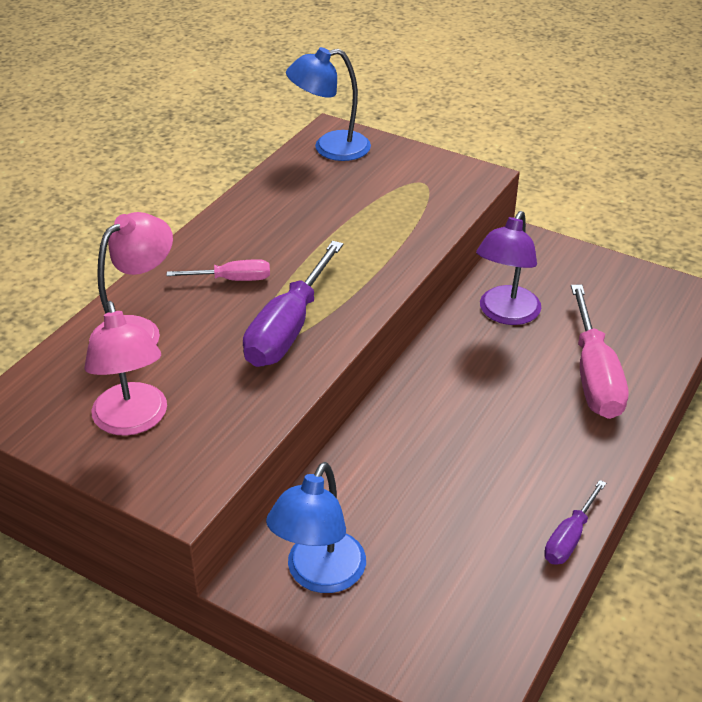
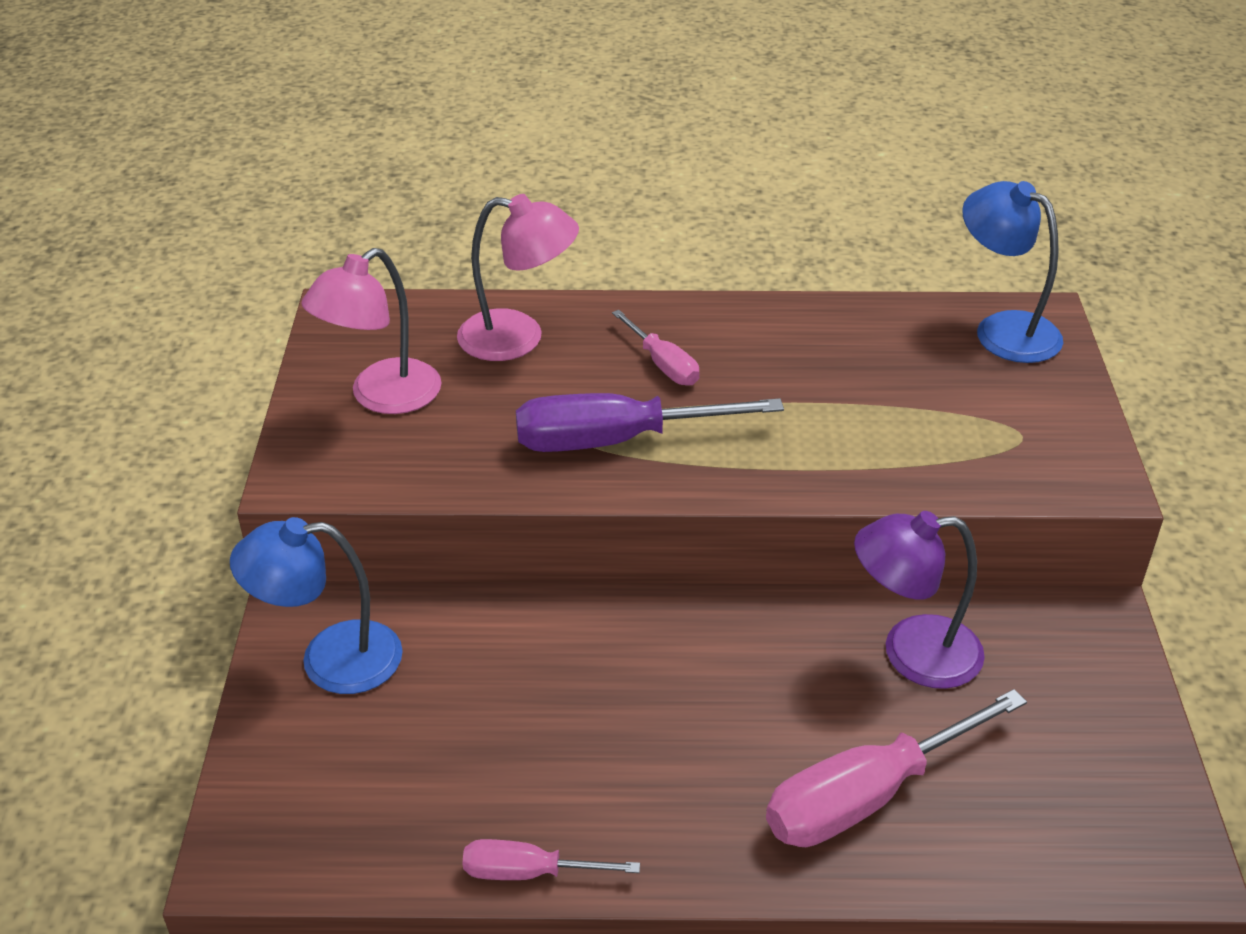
camera: 60 degrees right, 0 degrees up
(569, 538) = (527, 872): purple screwdriver -> pink screwdriver

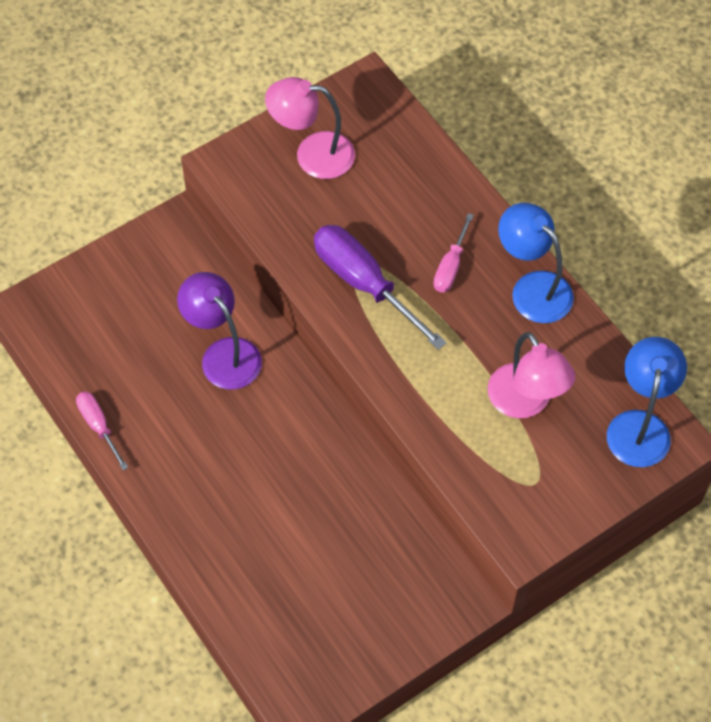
camera: 55 degrees right, 20 degrees up
(330, 659) = (160, 260): blue lamp -> blue lamp (532, 288)
(518, 338) = (415, 182): pink lamp -> pink lamp (525, 402)
(865, 797) = (244, 544): pink screwdriver -> none
(911, 653) = (362, 518): purple lamp -> purple lamp (223, 354)

